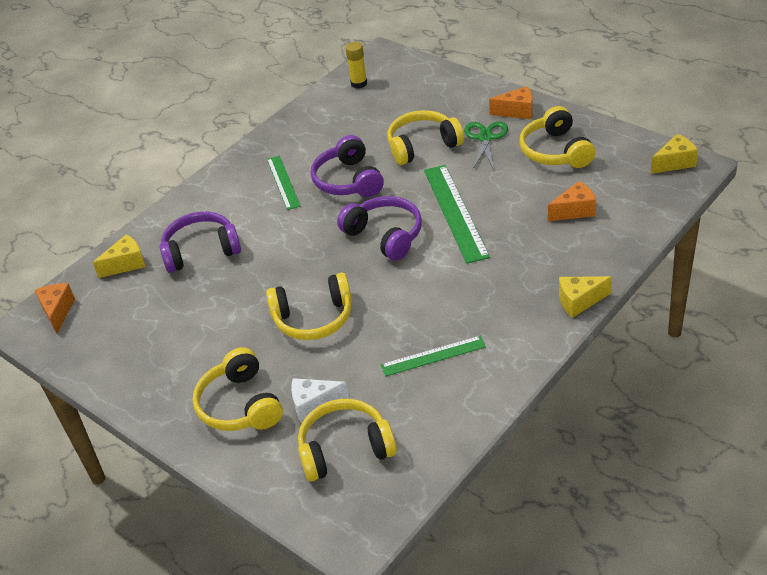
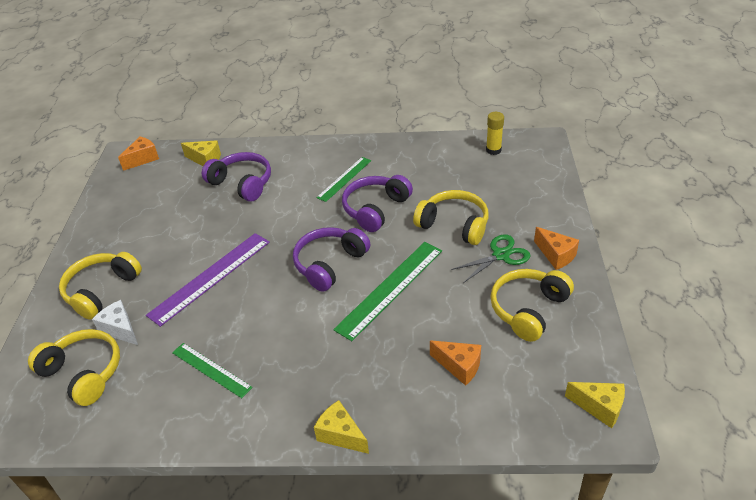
camera: 50 degrees right, 0 degrees up
(313, 318) = (210, 277): yellow headphones -> purple ruler
(385, 235) = (329, 264): purple headphones -> purple headphones turned 150 degrees counterclockwise

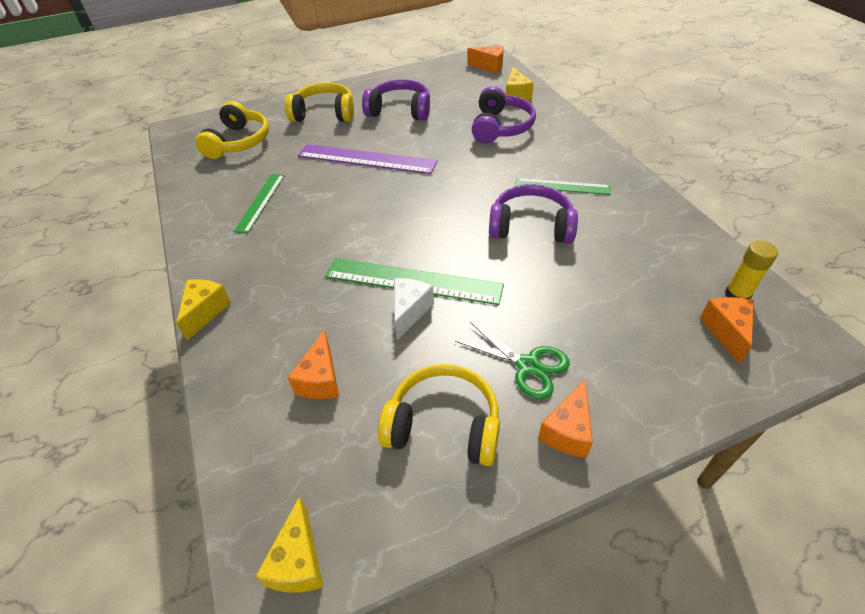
camera: 65 degrees right, 5 degrees up
(120, 329) = (287, 139): white cheese -> white cheese (409, 311)
(329, 264) = (424, 223): purple headphones -> purple headphones (400, 110)
(454, 225) = (553, 301): yellow headphones -> none
(517, 166) = (726, 331): none -> orange cheese

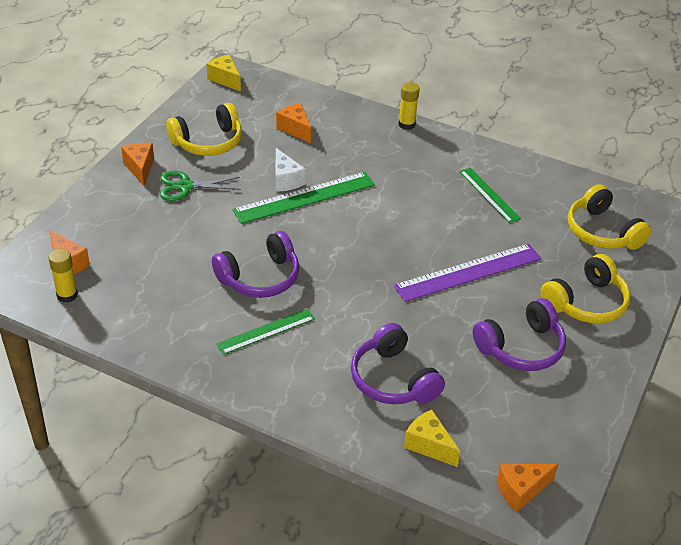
camera: 135 degrees right, 5 degrees down
(206, 312) = (406, 124): yellow cheese -> yellow glue stick

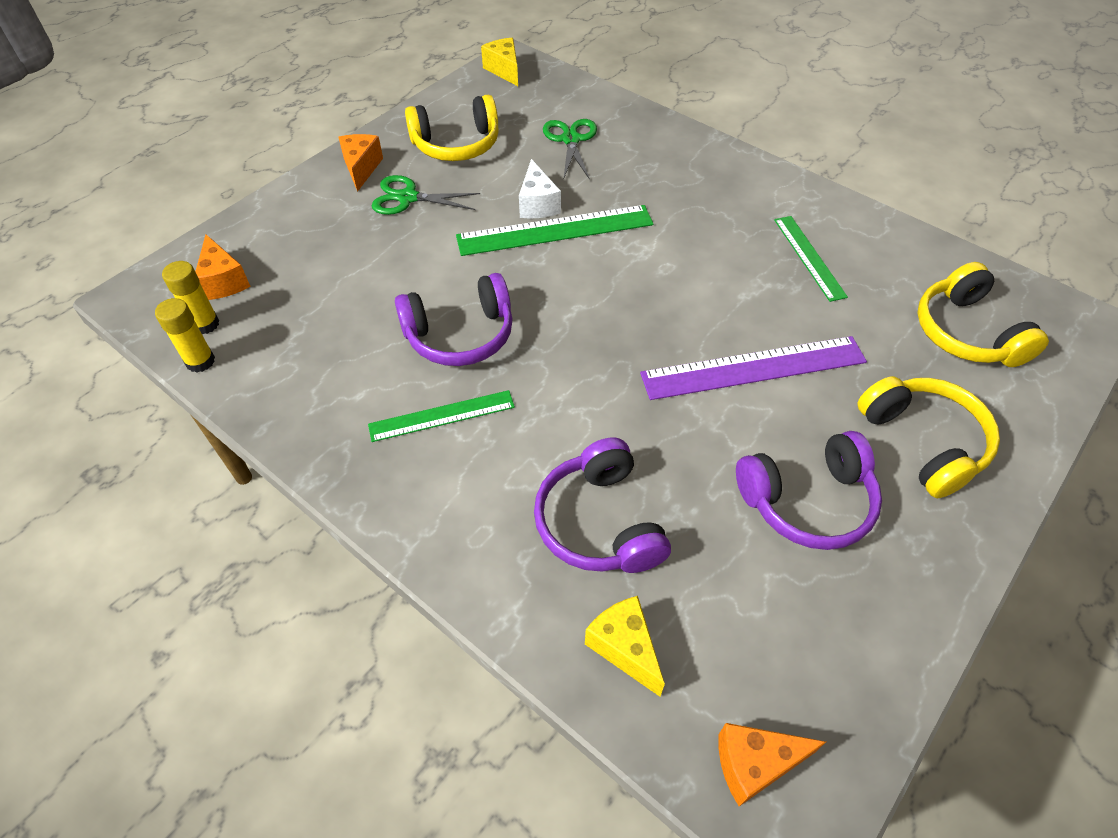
camera: 15 degrees right, 10 degrees up
(295, 129) = (571, 140): orange cheese -> green scissors
(406, 124) = (717, 149): yellow glue stick -> yellow glue stick (200, 361)
(586, 302) = (924, 442): yellow headphones -> yellow headphones turned 90 degrees counterclockwise

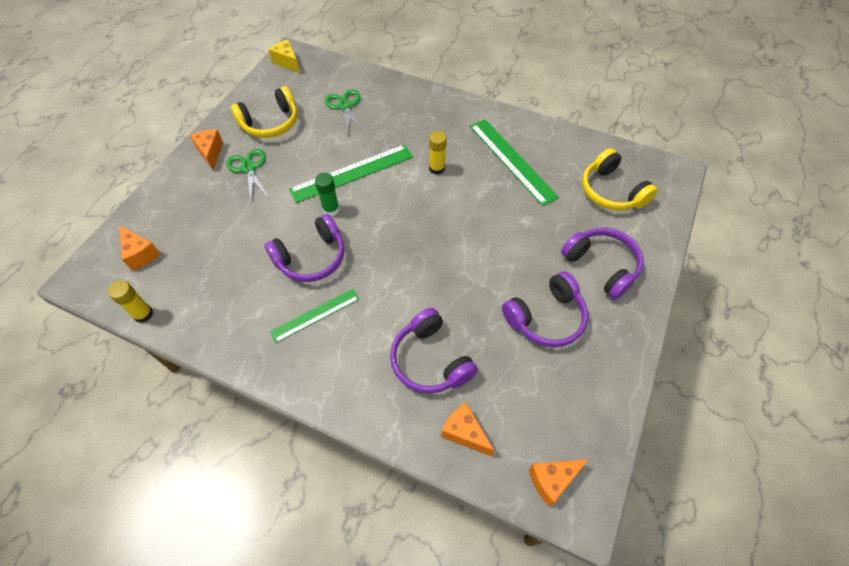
camera: 15 degrees left, 5 degrees up
(205, 324) = (138, 287): yellow glue stick -> yellow glue stick (437, 168)
(408, 198) = (249, 168): green scissors -> green scissors turned 75 degrees clockwise
(509, 274) = (331, 209): none -> green glue stick
(537, 204) = (336, 157): white cheese -> none
(624, 648) = (464, 433): yellow cheese -> orange cheese
(753, 368) = (496, 240): purple ruler -> none
(809, 257) = (512, 160): green ruler -> green ruler, size x1.63
(924, 442) = (601, 266): yellow headphones -> purple headphones

